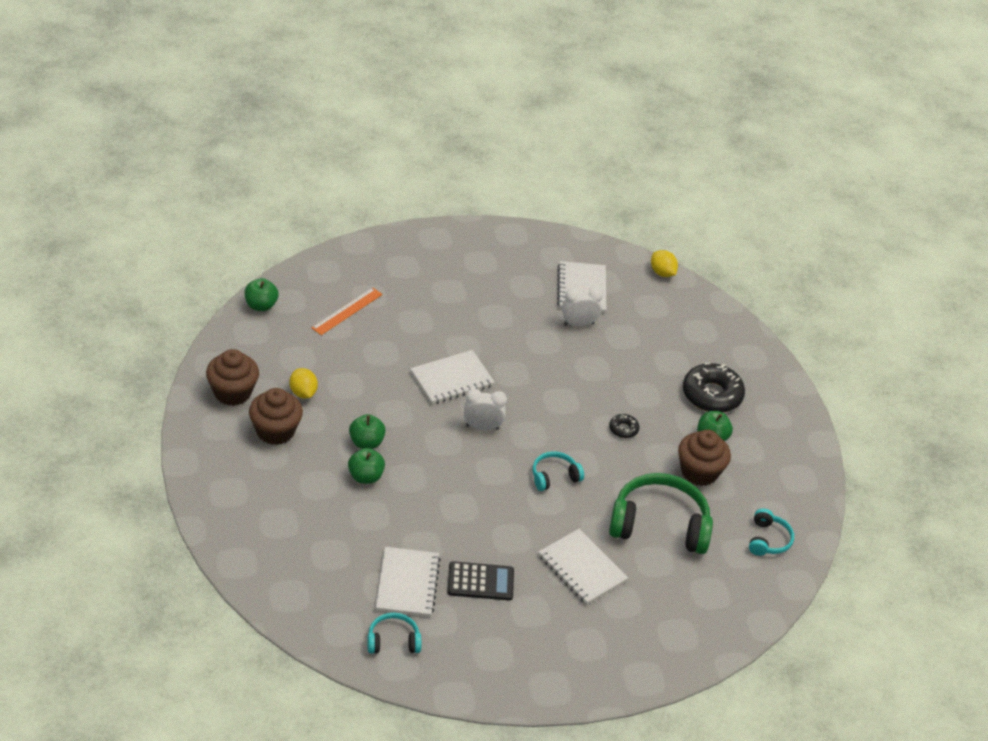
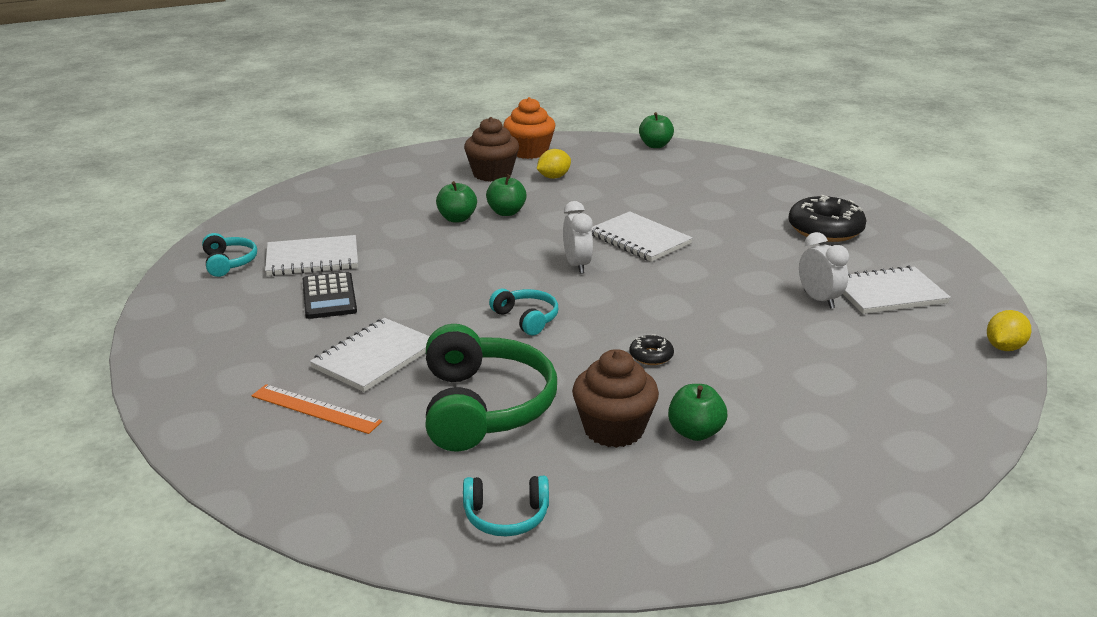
camera: 80 degrees right, 15 degrees down
(232, 392) = (529, 152): brown cupcake -> orange cupcake
(347, 311) = (689, 178): orange ruler -> orange ruler (315, 409)
(712, 395) = (790, 422): black donut -> black donut (825, 229)

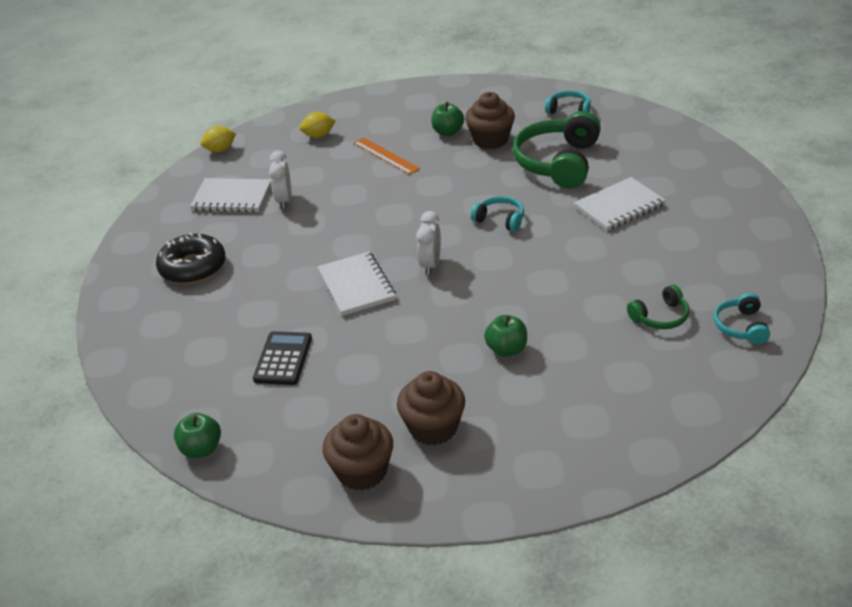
camera: 155 degrees left, 10 degrees up
(312, 259) = (660, 317): white notebook -> green headphones
(315, 409) = (663, 177): orange ruler -> orange ruler (386, 155)
(329, 296) = (648, 268): black calculator -> black calculator (283, 359)
(506, 212) = (453, 349): green apple -> none
(526, 318) = (500, 220): turquoise headphones -> turquoise headphones turned 135 degrees clockwise
(529, 152) = (362, 471): orange cupcake -> brown cupcake
(553, 177) = (368, 404): yellow lemon -> yellow lemon (318, 135)
(651, 356) = (435, 178): black donut -> none

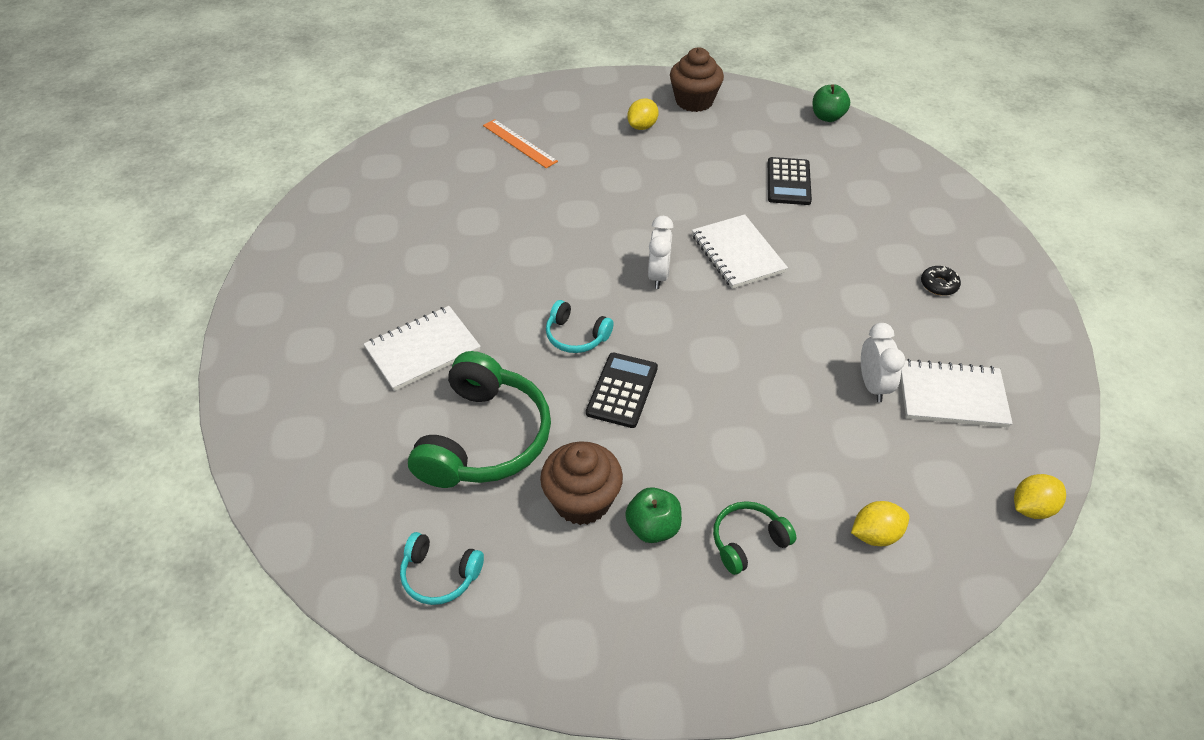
camera: 175 degrees right, 10 degrees up
(193, 267) = (939, 285): black donut -> black donut, size x0.47
(386, 155) = (747, 473): orange ruler -> orange ruler (519, 143)
(433, 428) = (642, 126): brown cupcake -> yellow lemon
(464, 190) = (622, 390): none -> black calculator
(506, 349) = (579, 183): green apple -> none
(660, 317) = (427, 208): green headphones -> green headphones (748, 541)
(741, 326) = (357, 197): turquoise headphones -> none

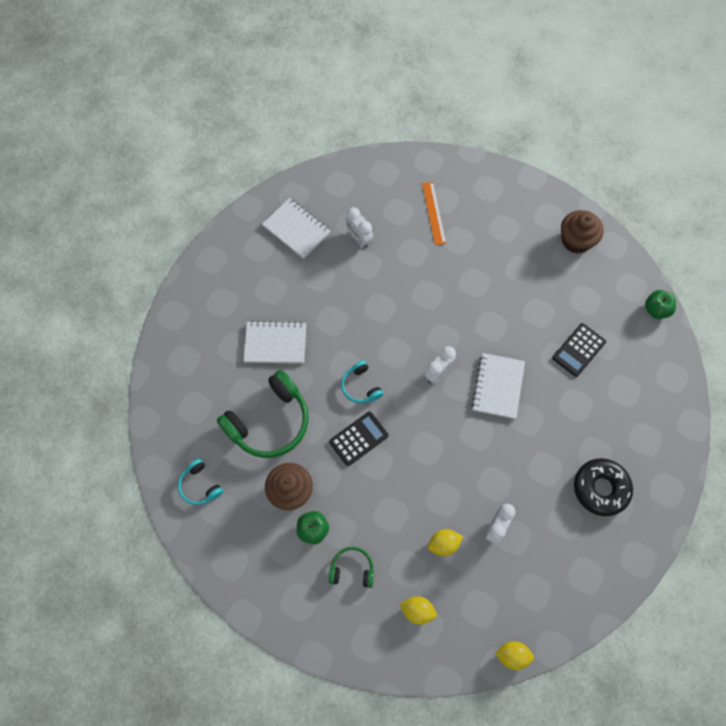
camera: 35 degrees right, 20 degrees up
(448, 201) = (359, 238): none -> white clock
(642, 126) = (523, 244): yellow lemon -> yellow lemon (443, 544)
(939, 285) = (600, 488): black donut -> black donut, size x2.12
(952, 396) = (534, 564): white notebook -> white notebook (296, 229)

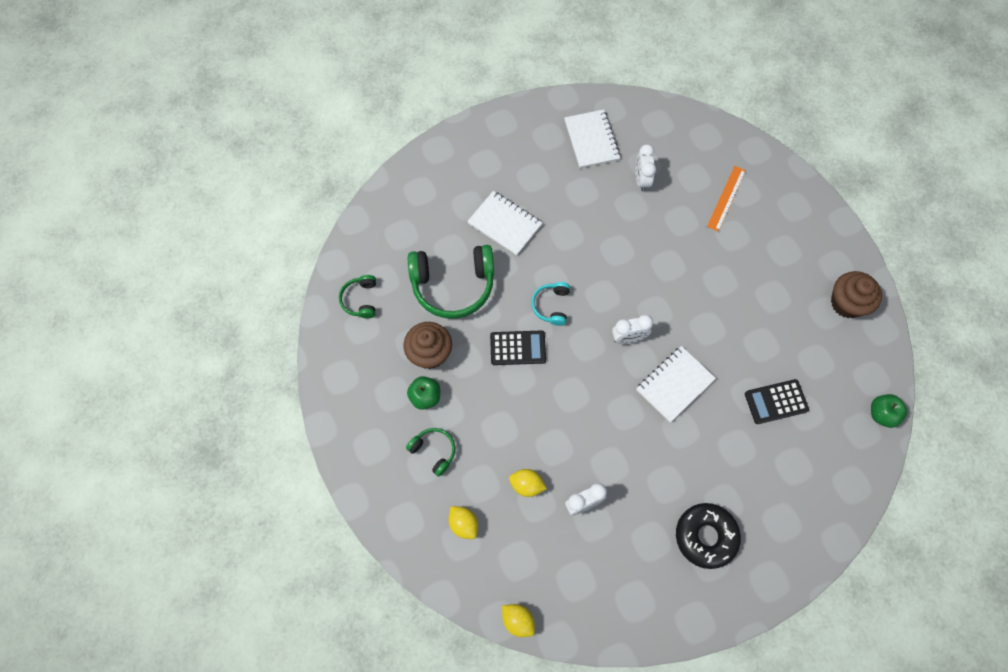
camera: 35 degrees right, 0 degrees up
(200, 485) = (361, 300): turquoise headphones -> green headphones

